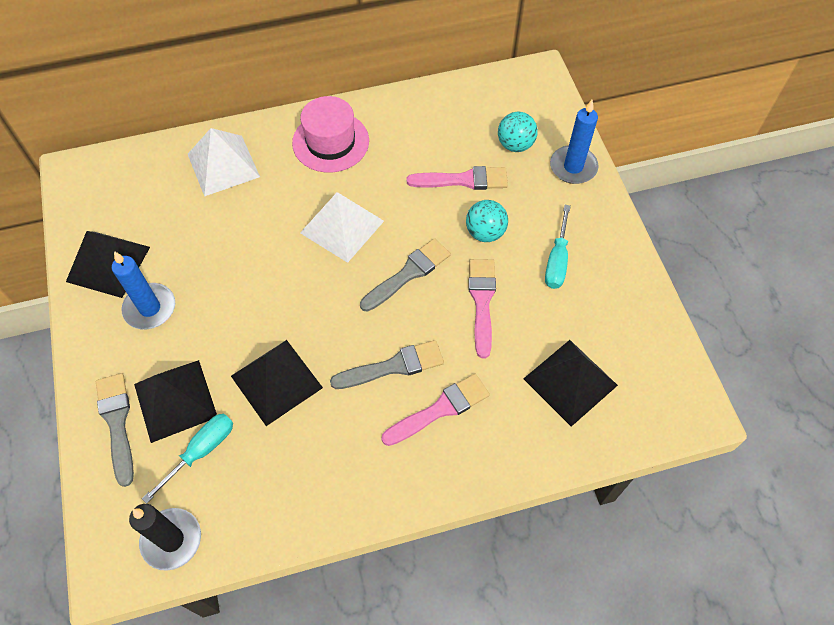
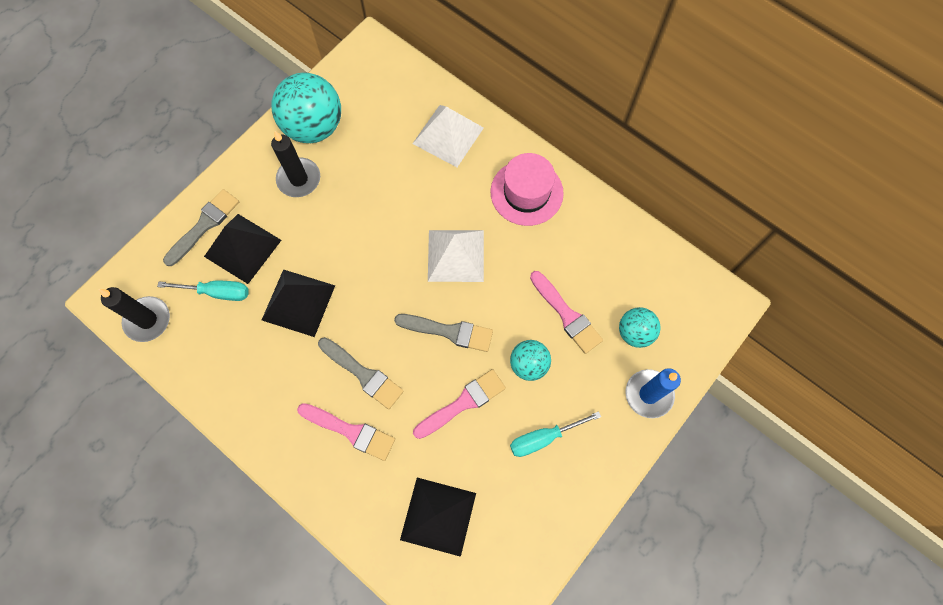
camera: 55 degrees right, 10 degrees up
(108, 264) = (314, 127): black pyramid -> turquoise ball
(150, 308) = (299, 179): blue candle -> black candle

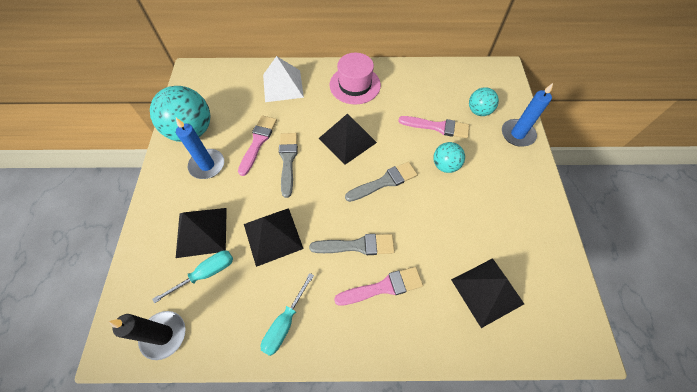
camera: 40 degrees left, 10 degrees down
(204, 225) = (159, 238): grey brush -> grey brush (288, 160)
(299, 179) = (207, 165): black candle -> blue candle
(456, 255) = (347, 140): white pyramid -> black pyramid
(463, 403) = (432, 214): pink brush -> pink brush (258, 142)
(543, 438) = (493, 197): turquoise screwdriver -> turquoise screwdriver (285, 323)

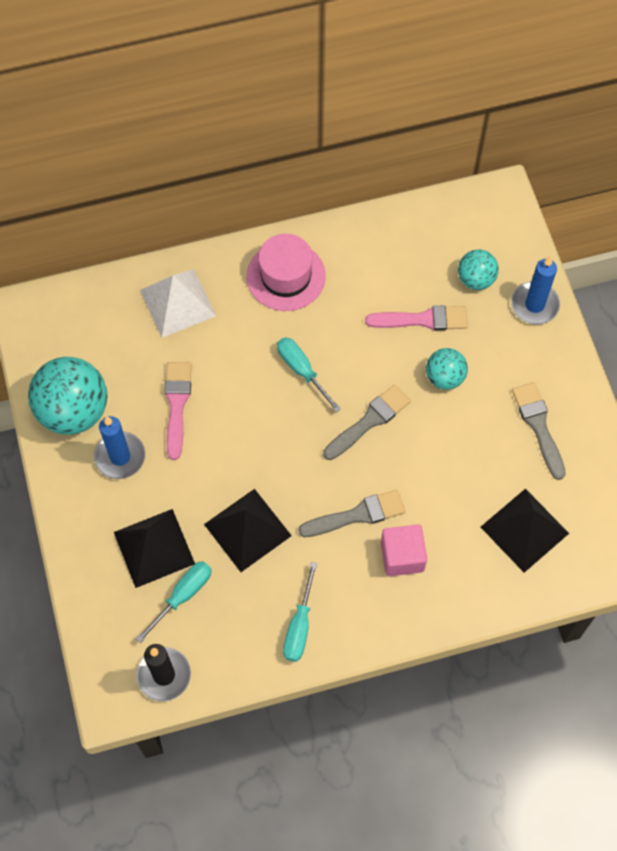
camera: 15 degrees left, 5 degrees up
(288, 160) = (229, 422): grey brush -> grey brush (538, 426)
(347, 140) = (302, 371): black pyramid -> turquoise screwdriver
(383, 287) = (402, 556): pink brush -> pink cube

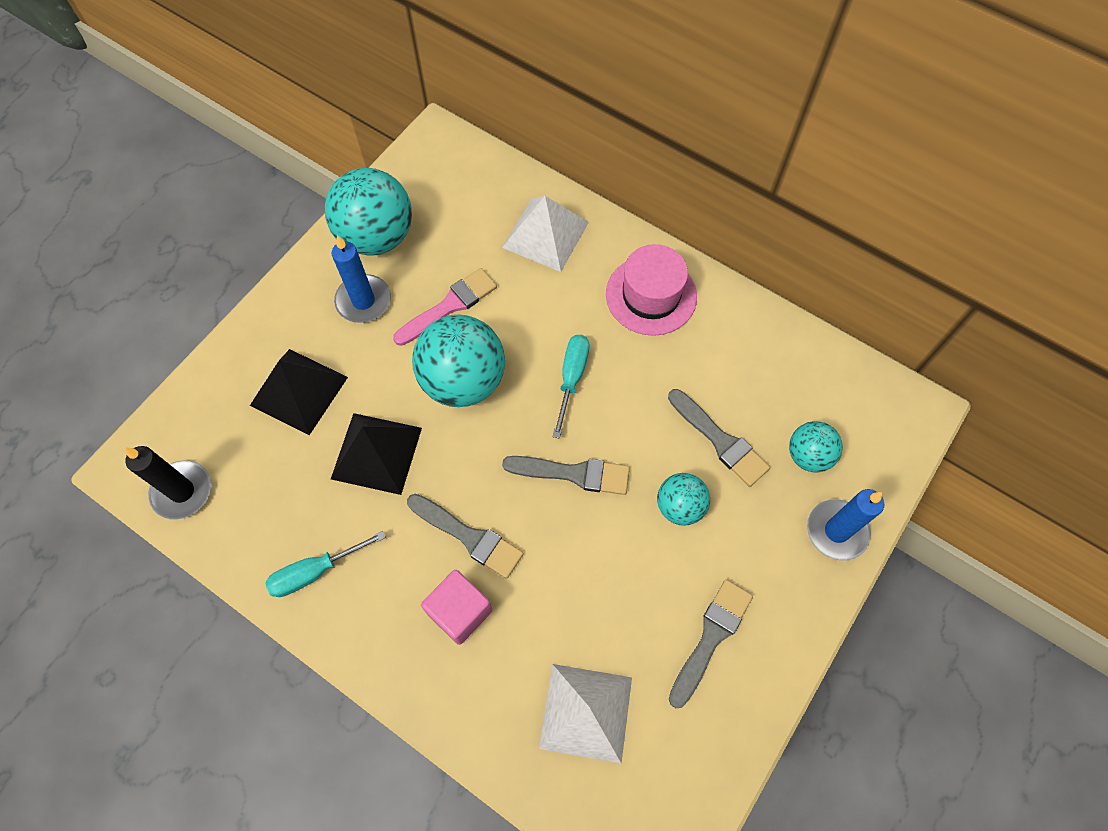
camera: 50 degrees right, 0 degrees up
(182, 596) = (270, 448): turquoise screwdriver -> none
(242, 437) = (463, 380): none -> turquoise ball
(422, 319) = (720, 440): pink brush -> grey brush
(524, 530) = (586, 712): black pyramid -> white pyramid

